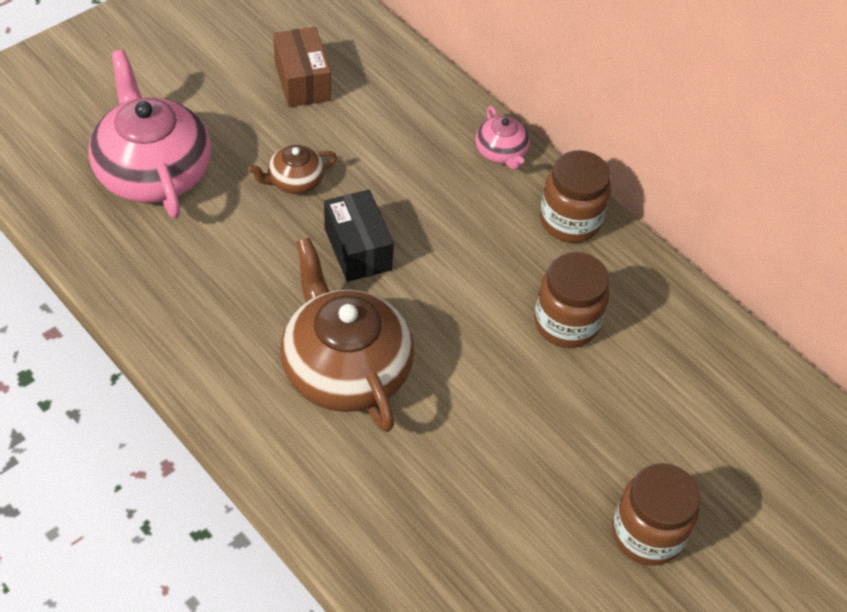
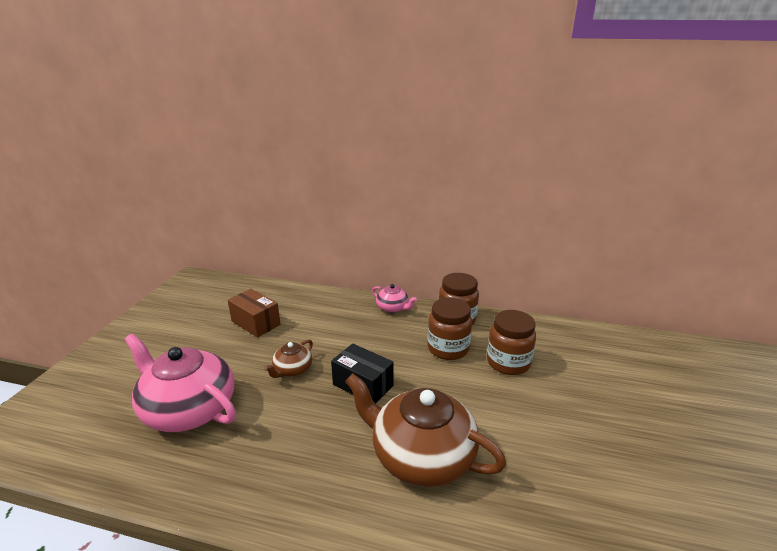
camera: 30 degrees left, 25 degrees down
(647, 534) = (676, 442): brown jar -> brown jar (448, 348)

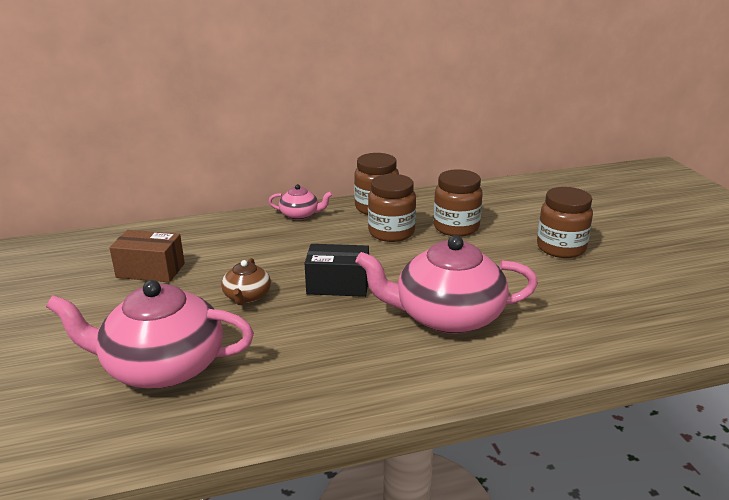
camera: 30 degrees left, 0 degrees up
(421, 455) = (447, 316): brown teapot -> pink teapot
(594, 423) = (561, 248): none -> brown jar

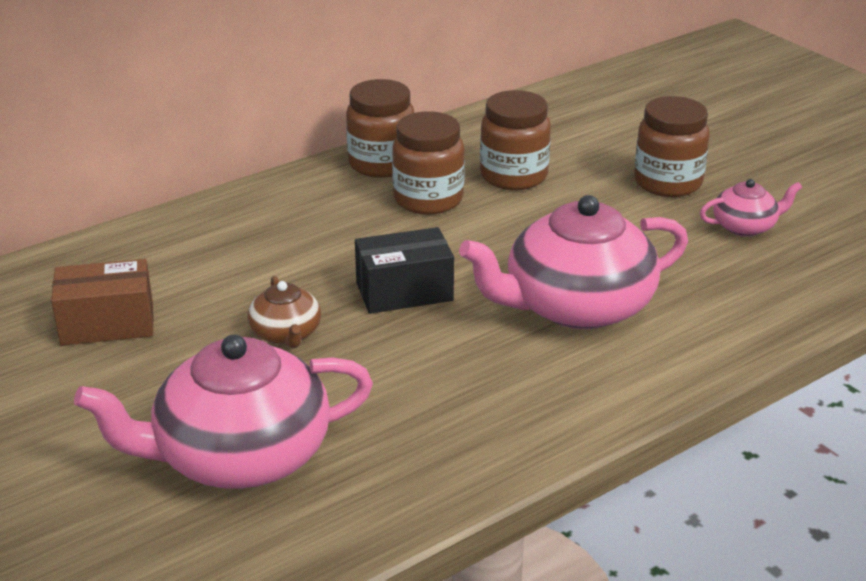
camera: 20 degrees left, 5 degrees up
(300, 215) = (274, 194): pink teapot -> pink teapot (745, 226)

